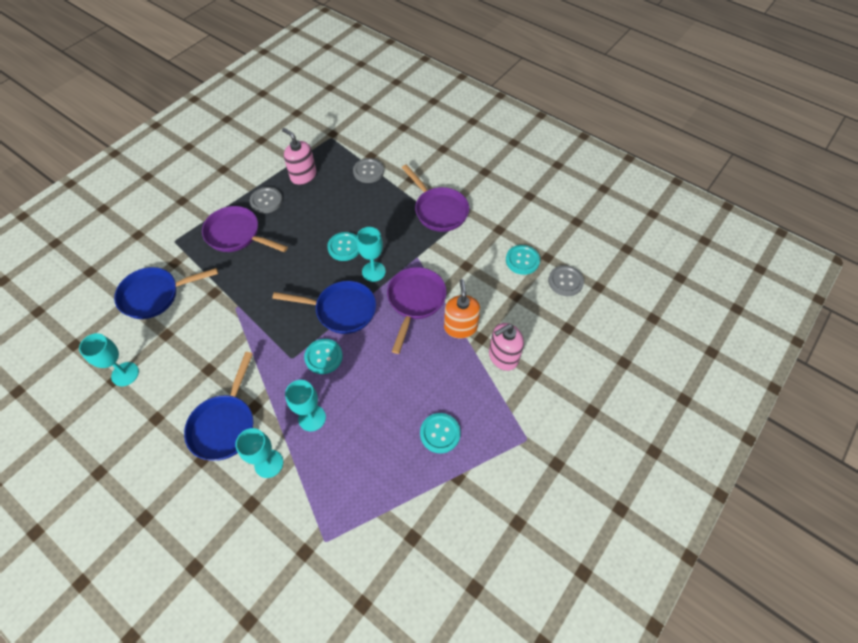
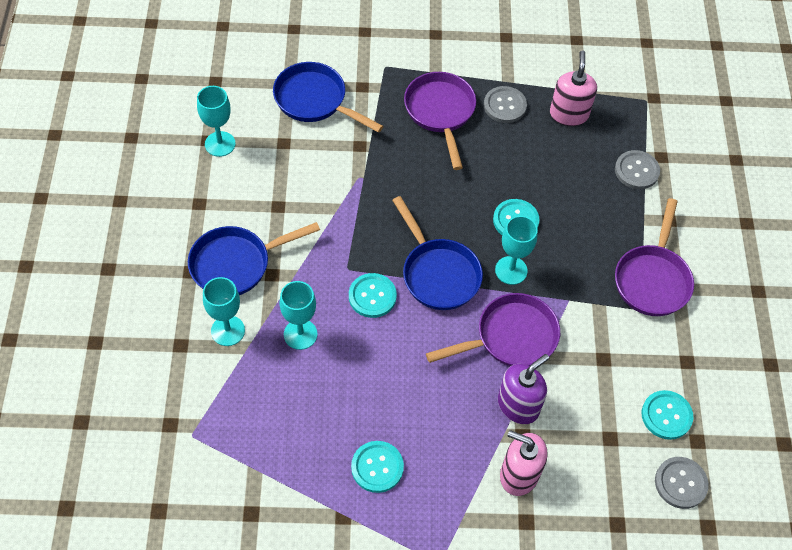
camera: 50 degrees right, 0 degrees up
(460, 327) = (518, 405): orange soap dispenser -> purple soap dispenser

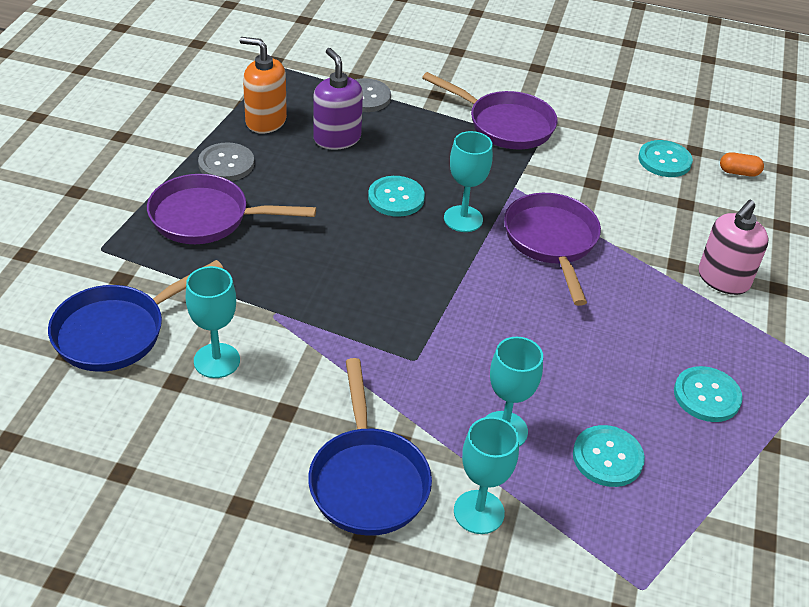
camera: 75 degrees left, 15 degrees down
(220, 144) = (137, 458): turquoise goblet -> turquoise goblet (216, 360)
(372, 296) = (464, 345): turquoise button -> turquoise button (607, 457)
(438, 273) = (448, 279): blue pan -> none
(518, 405) = (639, 258): purple soap dispenser -> purple soap dispenser (337, 138)
(569, 114) = (265, 121): pink soap dispenser -> orange soap dispenser
(680, 483) = (739, 172): grey button -> orange capsule

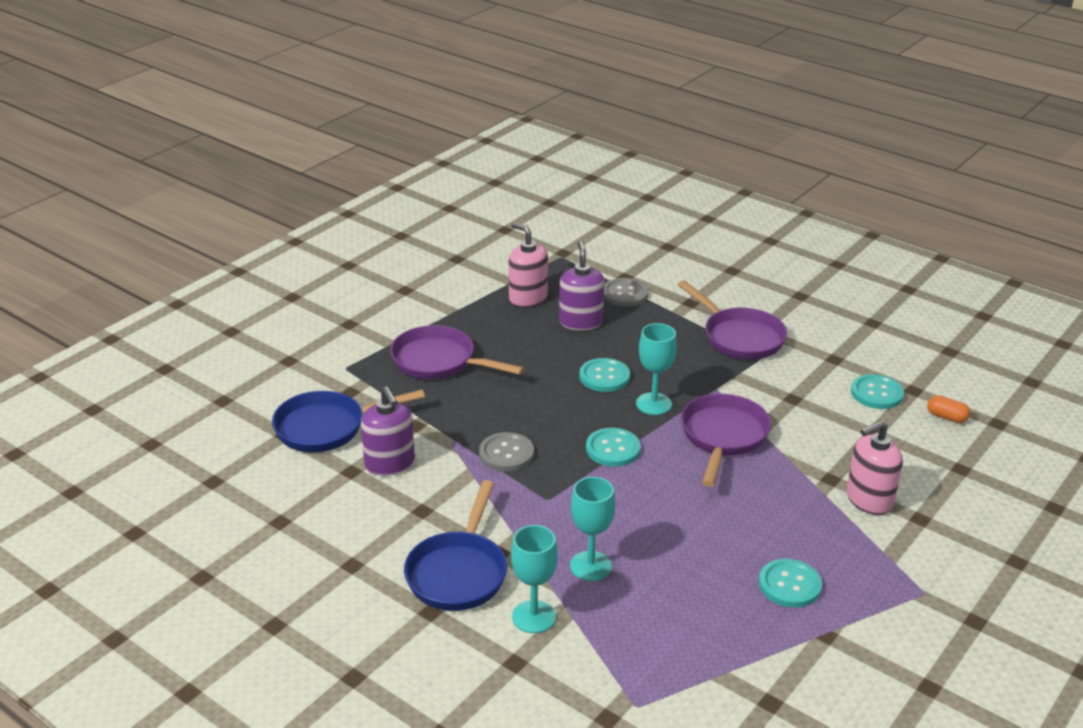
camera: 25 degrees right, 10 degrees down
(216, 360) = (390, 464): turquoise goblet -> purple soap dispenser
(226, 164) = (477, 325): grey button -> grey button (506, 453)
(265, 121) = (528, 298): orange soap dispenser -> pink soap dispenser
(607, 457) = (667, 607): turquoise button -> turquoise button (613, 449)

